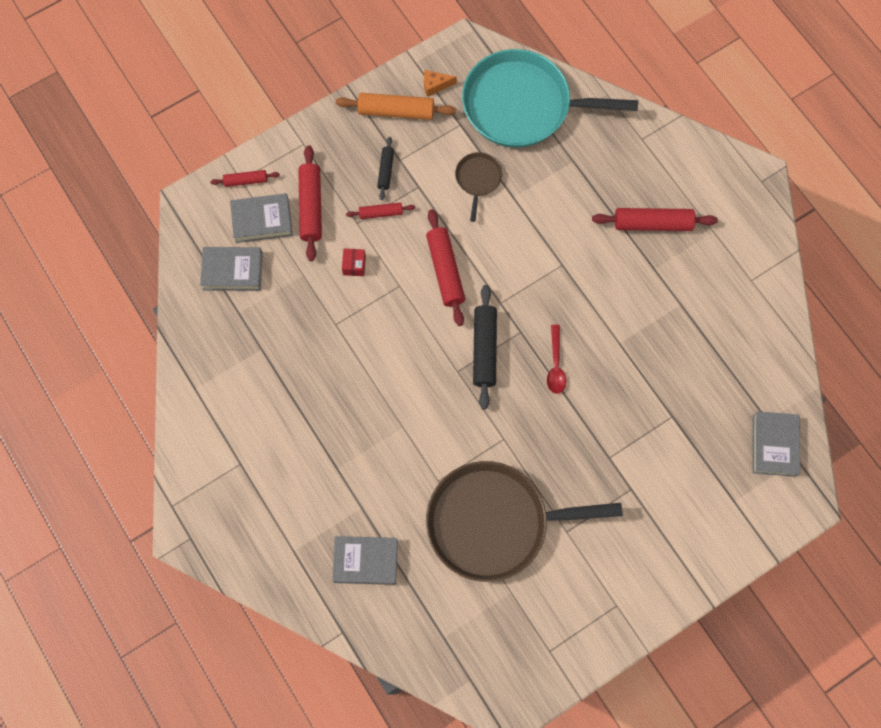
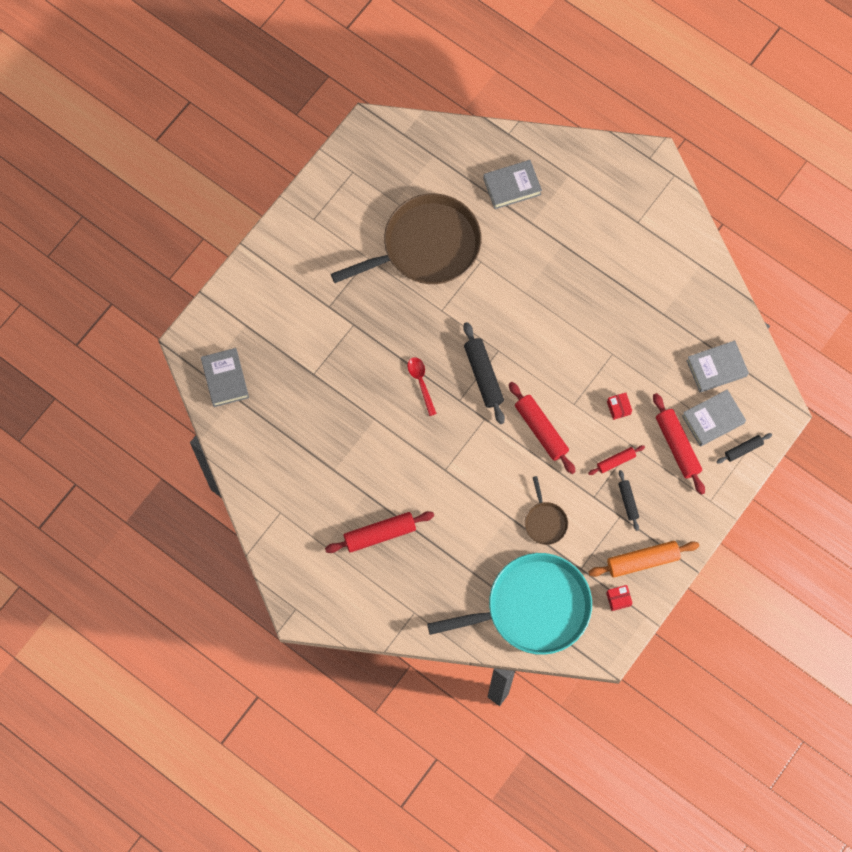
camera: 160 degrees right, 0 degrees up
(246, 181) = (743, 449): red rolling pin -> black rolling pin
(435, 85) = (618, 599): orange cheese -> red box

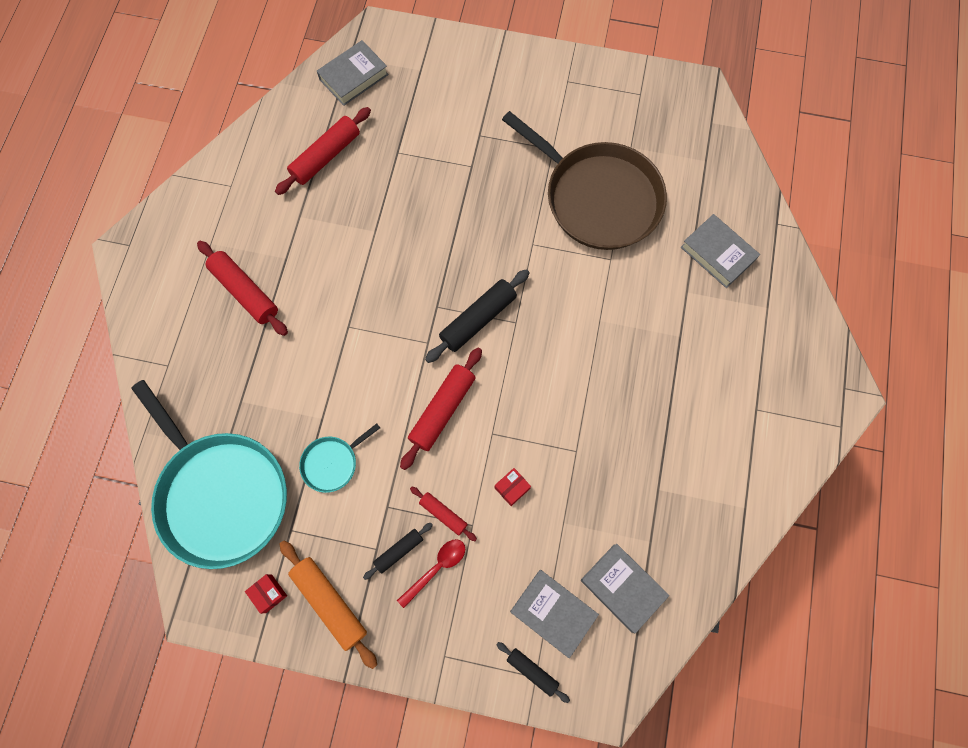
camera: 65 degrees right, 0 degrees up
(421, 383) = (438, 259): red spoon -> red spoon (436, 568)
(545, 521) = (332, 463): brown pan -> turquoise pan
(677, 446) = (497, 582): red rolling pin -> red rolling pin (326, 156)

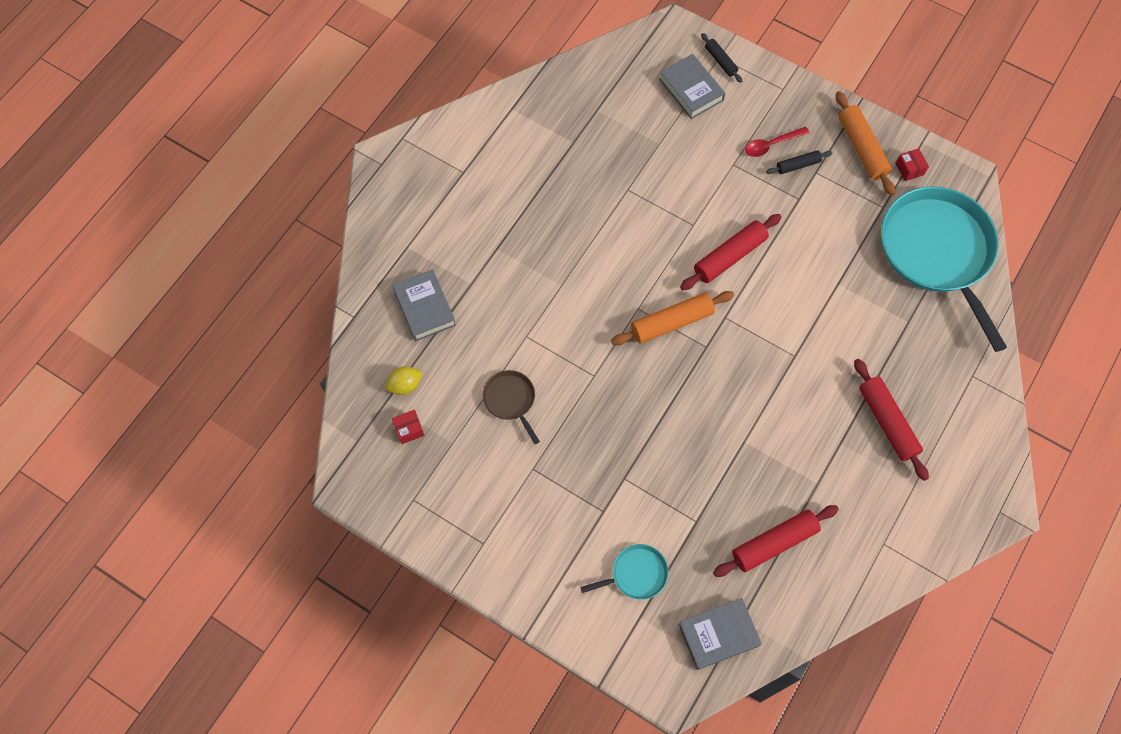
camera: 160 degrees left, 5 degrees down
(332, 463) = (837, 246): turquoise pan -> turquoise pan (636, 574)
(443, 514) = (754, 179): red rolling pin -> none
(478, 319) = (671, 322): black rolling pin -> orange rolling pin
(512, 488) = (691, 180): red box -> red box (409, 429)
(598, 198) = (510, 400): brown pan -> brown pan, size x0.43
(622, 588) = (632, 88): grey book -> none
(696, 180) = (405, 385): none -> yellow lemon

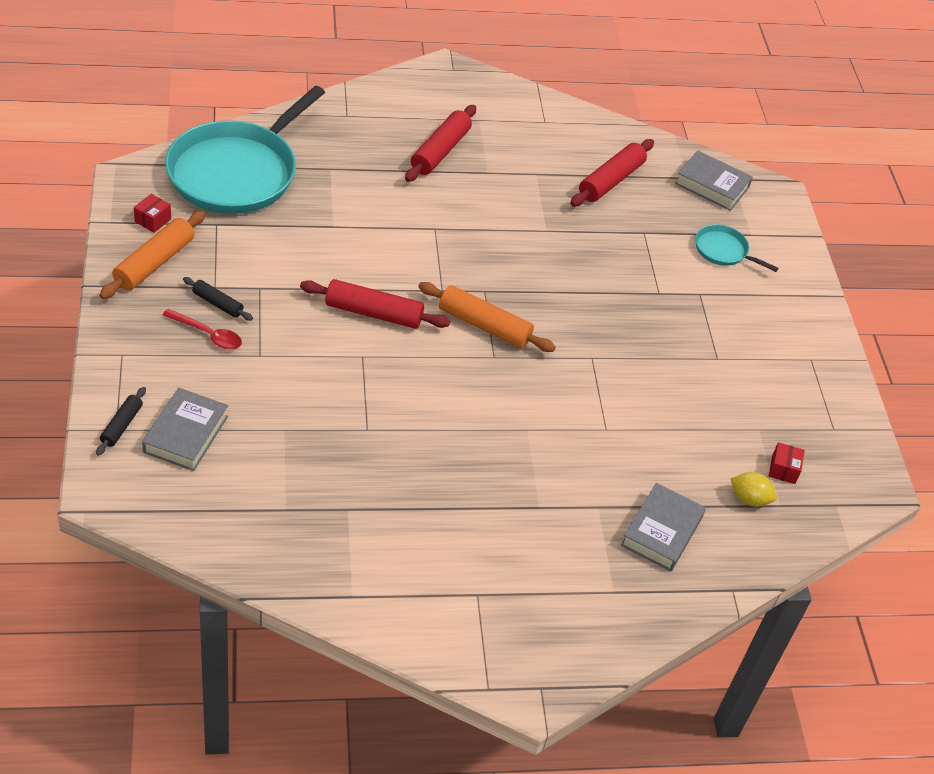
camera: 135 degrees left, 20 degrees down
(409, 429) = (783, 469): red box -> red box turned 75 degrees clockwise
(510, 400) = (677, 407): brown pan -> none
(774, 543) = (610, 181): red rolling pin -> red rolling pin turned 75 degrees counterclockwise

